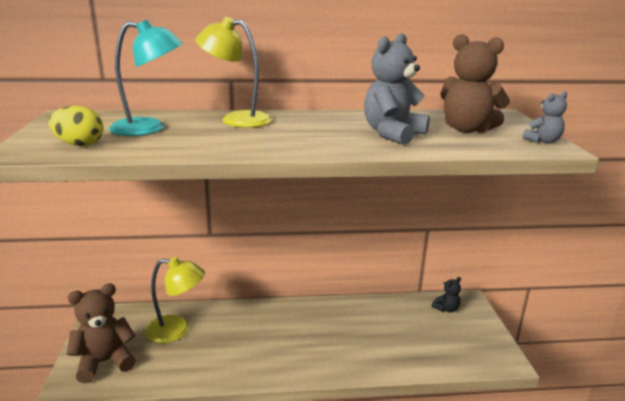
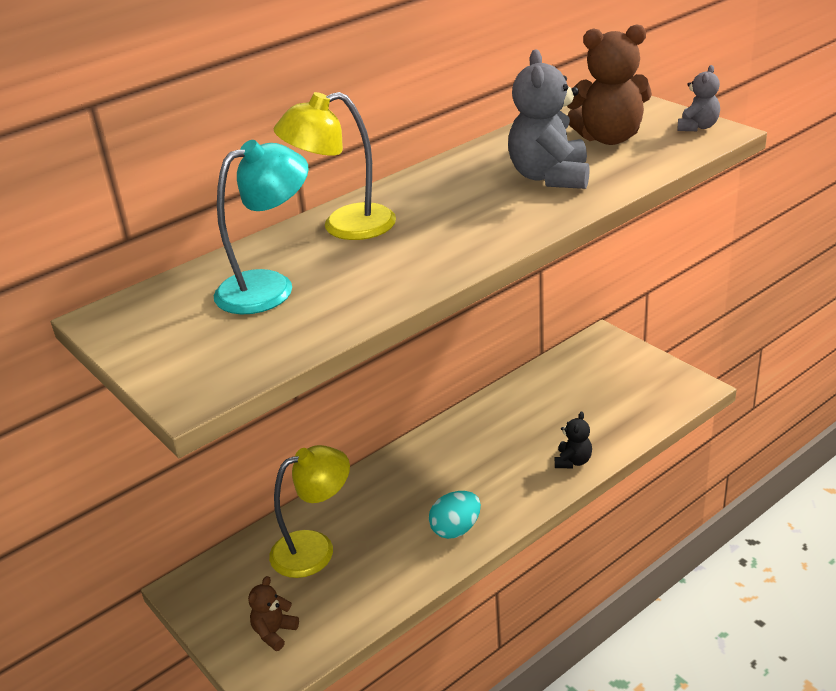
camera: 30 degrees left, 10 degrees up
(79, 144) = (240, 348): yellow egg -> none
(104, 362) = (274, 632): brown teddy bear -> brown teddy bear, size x0.52
(257, 363) = (456, 529): none -> turquoise egg
(446, 309) = (589, 360): black teddy bear -> black teddy bear (573, 461)

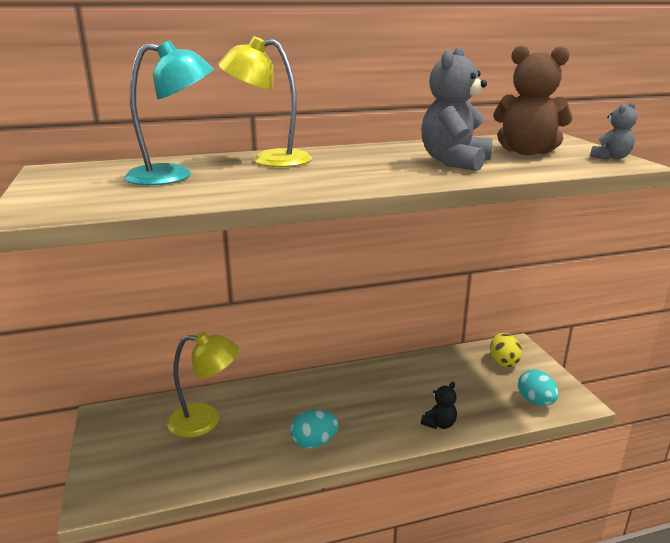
camera: 20 degrees right, 10 degrees down
(274, 632) = (130, 468): brown teddy bear -> none
(599, 364) = (503, 362): none -> yellow egg
(655, 401) = (535, 401): none -> turquoise egg

